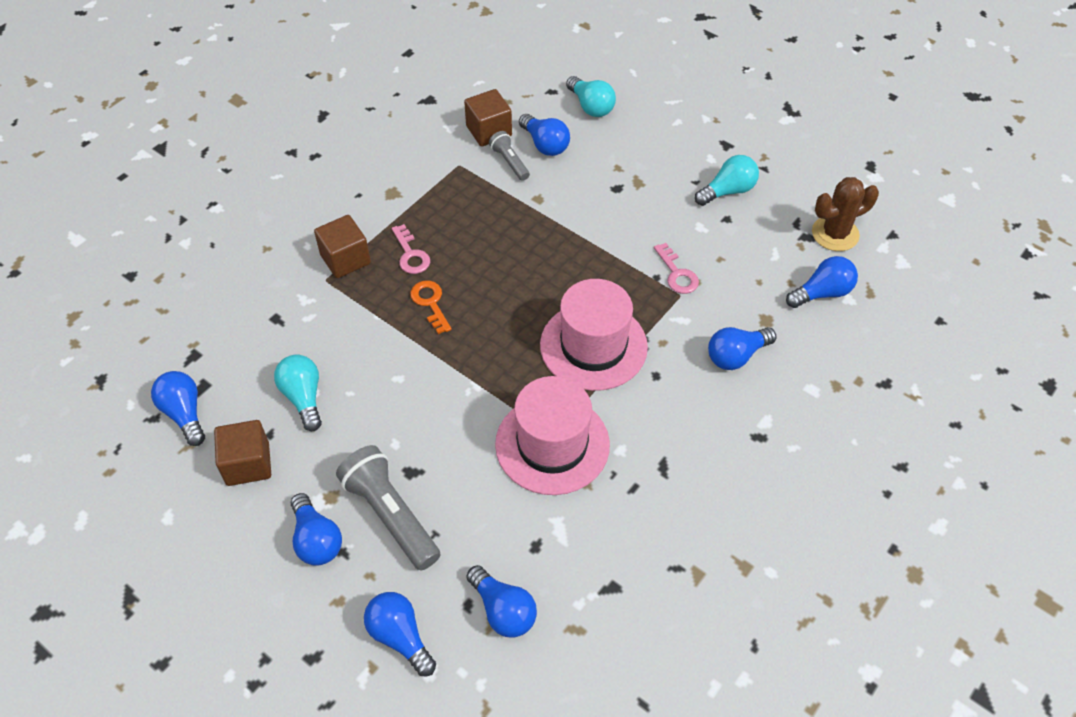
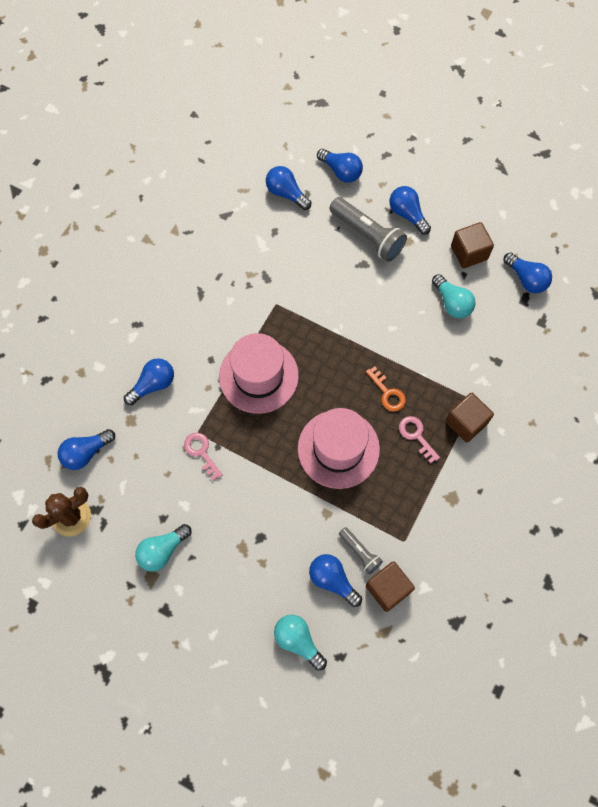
camera: 170 degrees right, 15 degrees up
(552, 444) = (275, 296): pink hat -> pink hat (338, 449)

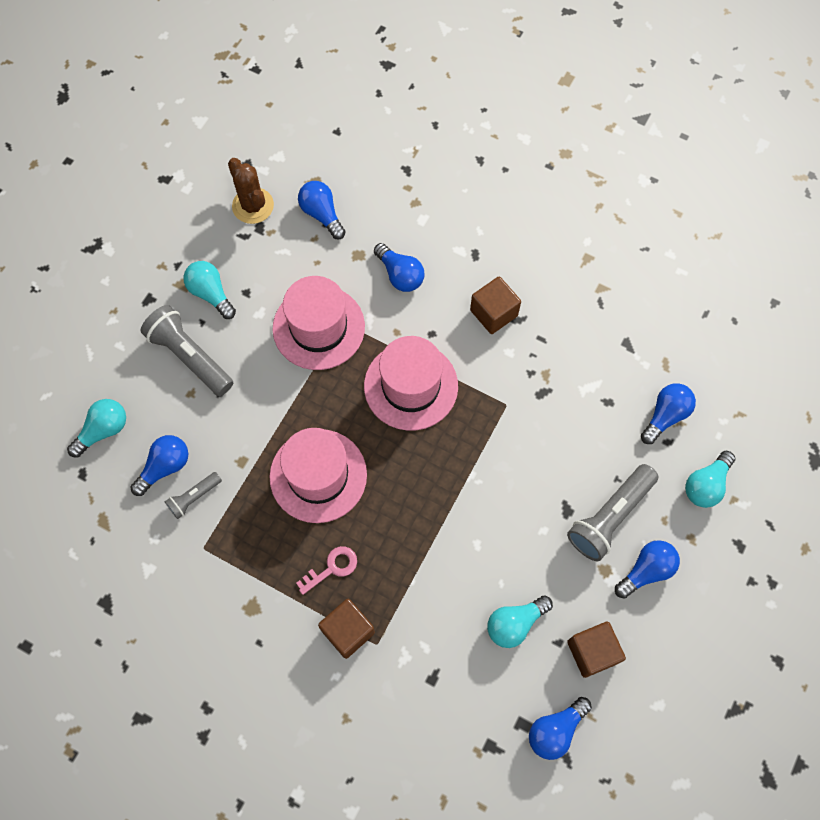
camera: 90 degrees right, 0 degrees up
(201, 452) = (318, 327): pink key -> pink hat
(226, 566) = (190, 357): none -> grey flashlight
(341, 171) = (706, 485): blue light bulb -> turquoise light bulb
(387, 393) = (388, 535): orange key -> none
(388, 589) = (150, 527): brown cube -> brown cube (493, 313)

